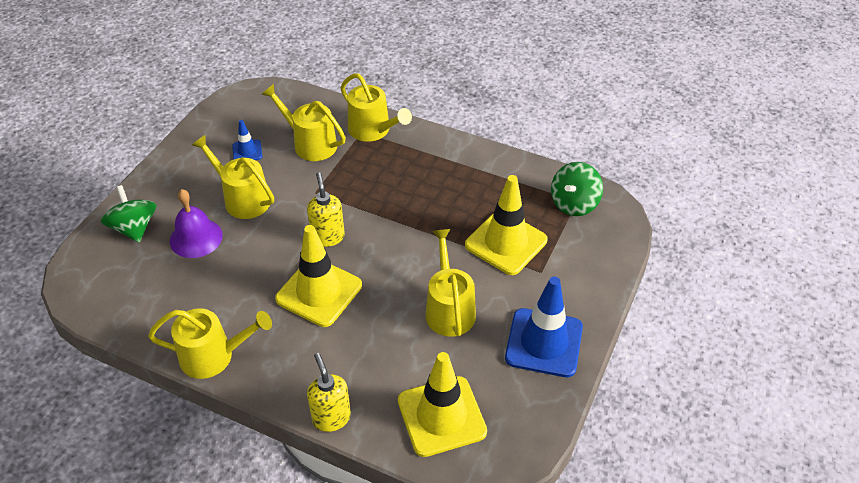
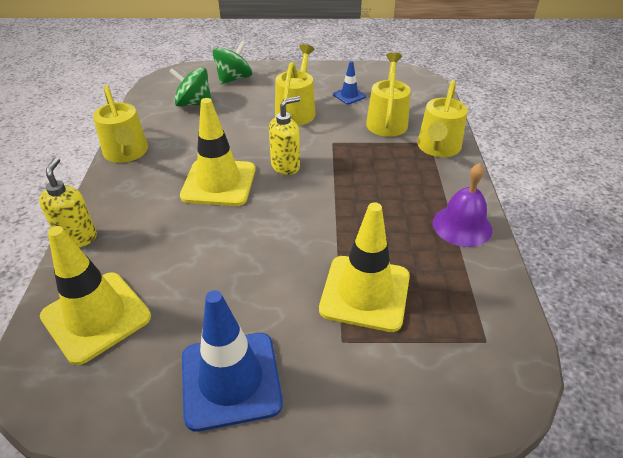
camera: 65 degrees right, 5 degrees down
(196, 238) = (241, 105): purple bell -> purple bell (462, 226)
(331, 418) = (78, 238): yellow soap dispenser -> yellow soap dispenser turned 45 degrees counterclockwise
(449, 309) = (241, 276): yellow watering can -> none
(574, 203) = (479, 340): green spinning top -> green spinning top (194, 103)

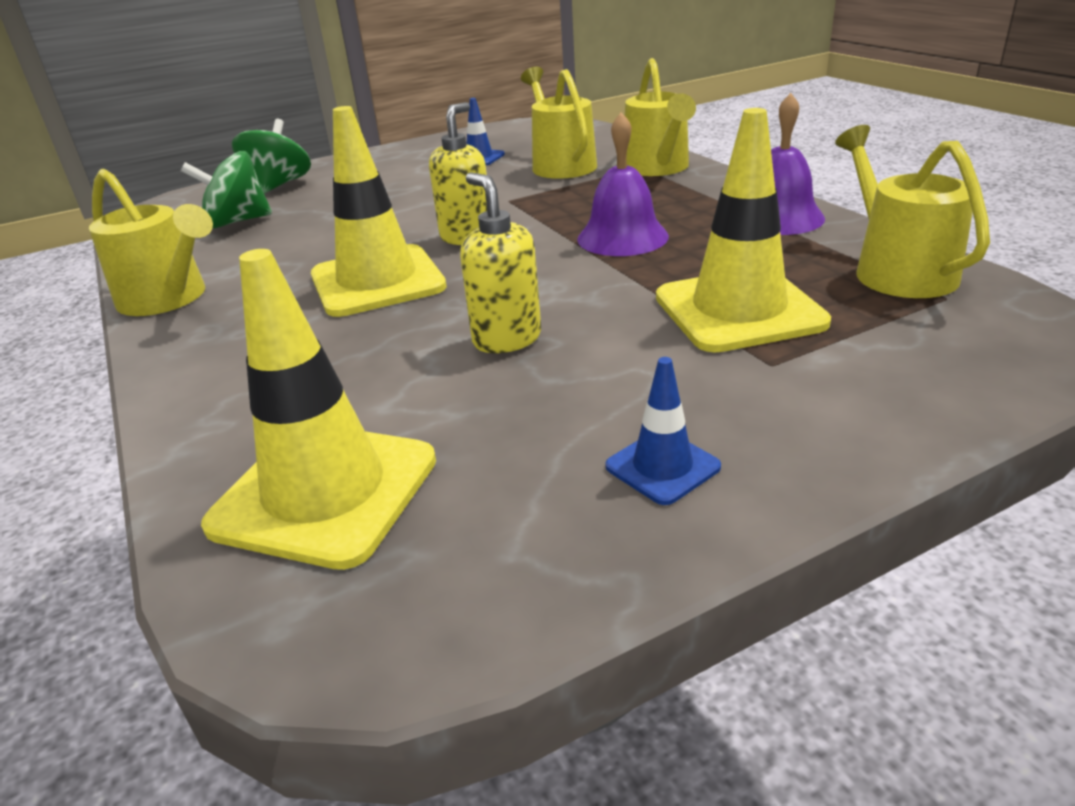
camera: 25 degrees left, 10 degrees down
(78, 238) = (176, 416): yellow soap dispenser -> yellow soap dispenser (506, 339)
(231, 380) = (662, 467): blue traffic cone -> blue traffic cone, size x0.49
(296, 111) = (418, 188): yellow watering can -> yellow watering can (897, 270)
(362, 203) = (622, 237): none -> purple bell

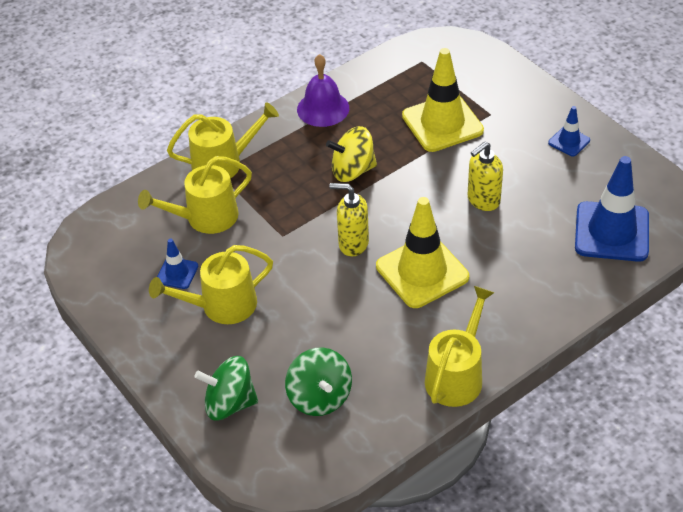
camera: 100 degrees left, 15 degrees up
(325, 492) = (611, 232): yellow traffic cone -> blue traffic cone
(622, 237) = (352, 170): purple bell -> yellow spinning top
(897, 270) = (394, 72): yellow watering can -> yellow watering can (222, 305)

